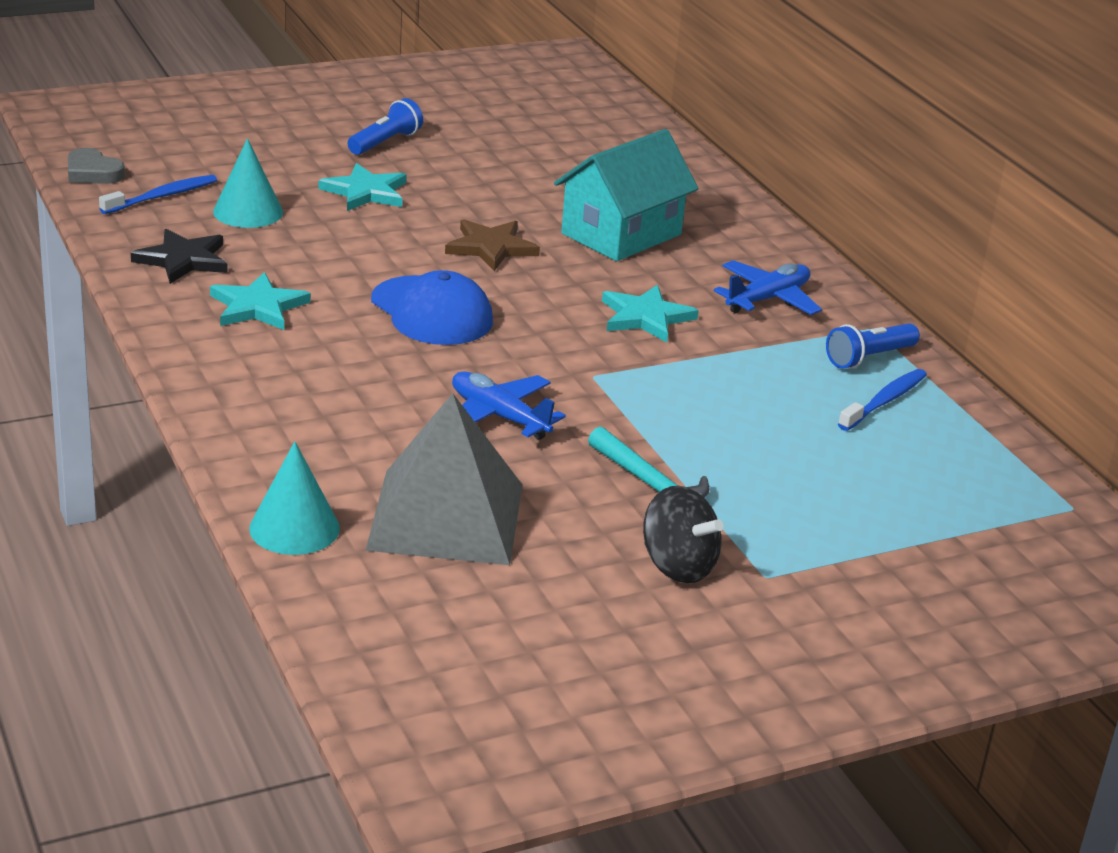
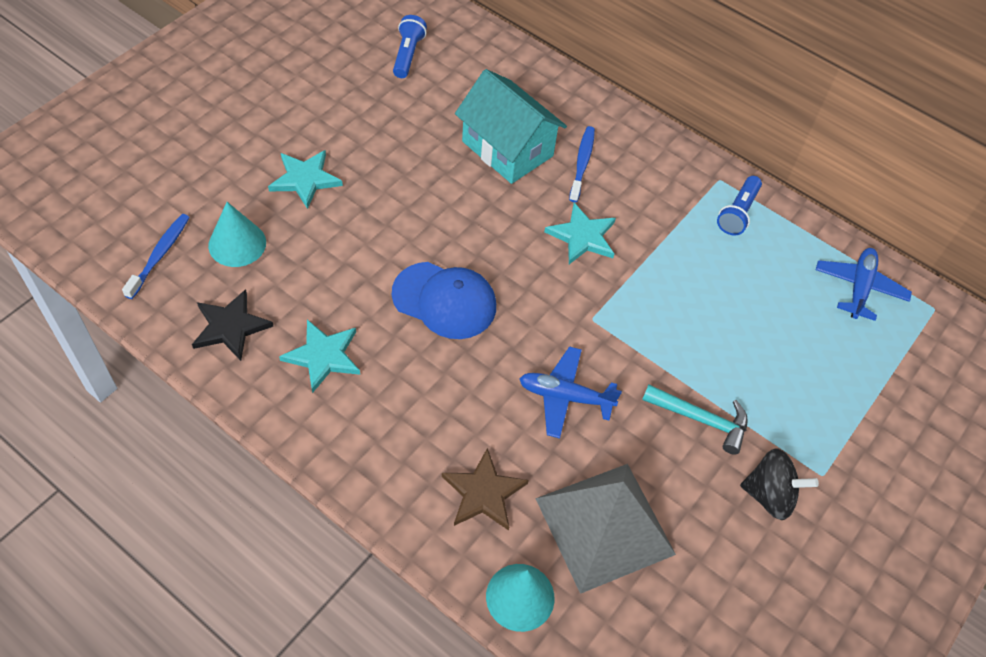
camera: 30 degrees left, 25 degrees up
(92, 172) = (84, 249): grey heart -> none
(385, 142) = (278, 111): blue flashlight -> blue flashlight (408, 55)
(491, 247) = (434, 205): brown star -> brown star (483, 493)
(621, 234) = (507, 148): turquoise house -> turquoise house turned 60 degrees counterclockwise
(768, 299) = (641, 178): blue plane -> blue plane (859, 288)
(884, 401) = (774, 255): blue toothbrush -> blue toothbrush (582, 163)

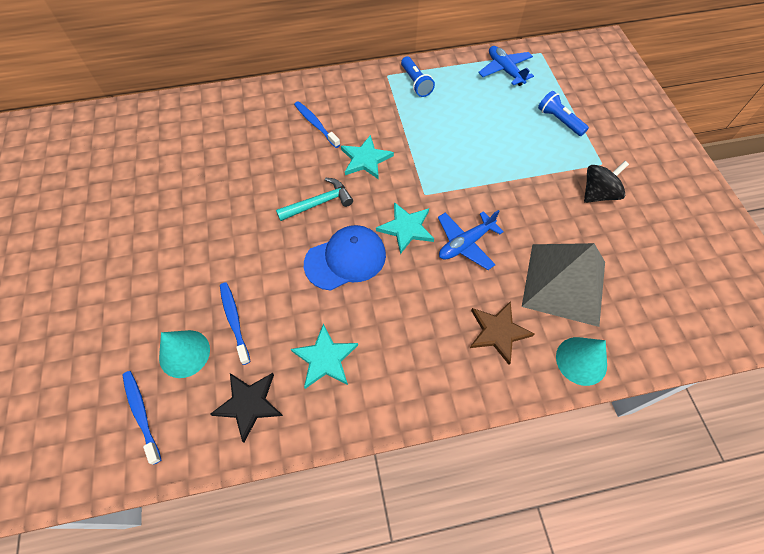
camera: 45 degrees left, 5 degrees up
(299, 257) = (234, 321): none -> blue toothbrush
(305, 179) = (175, 275): turquoise star -> turquoise star (406, 228)
(408, 55) = (142, 151): blue flashlight -> blue flashlight (559, 120)
(507, 148) = (268, 151): turquoise house -> none
(701, 419) = (530, 190): turquoise hammer -> turquoise hammer (318, 203)

